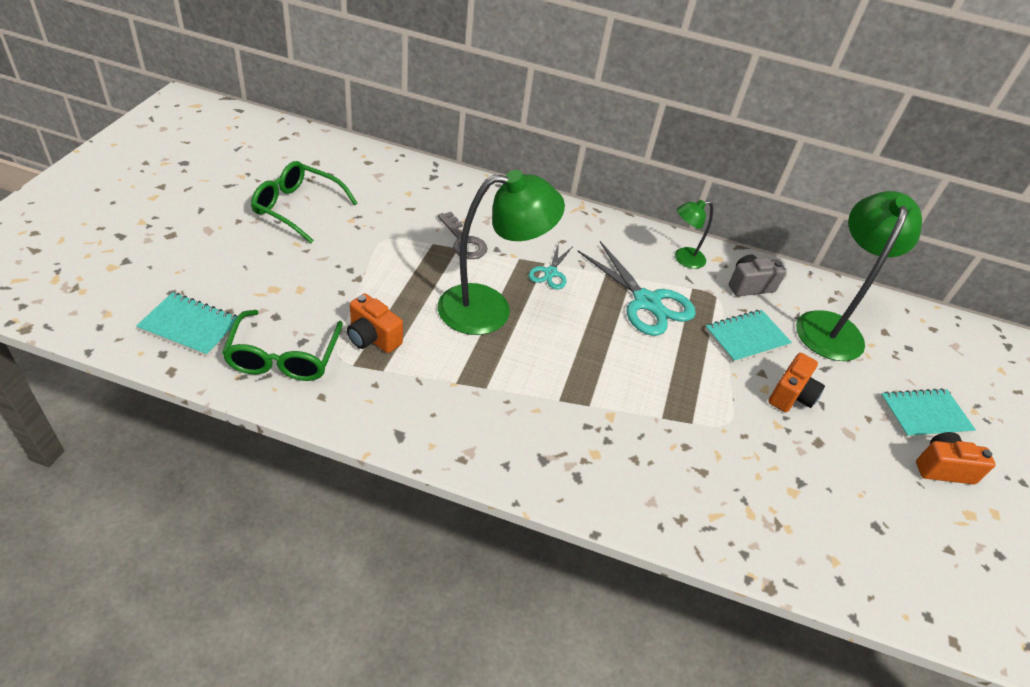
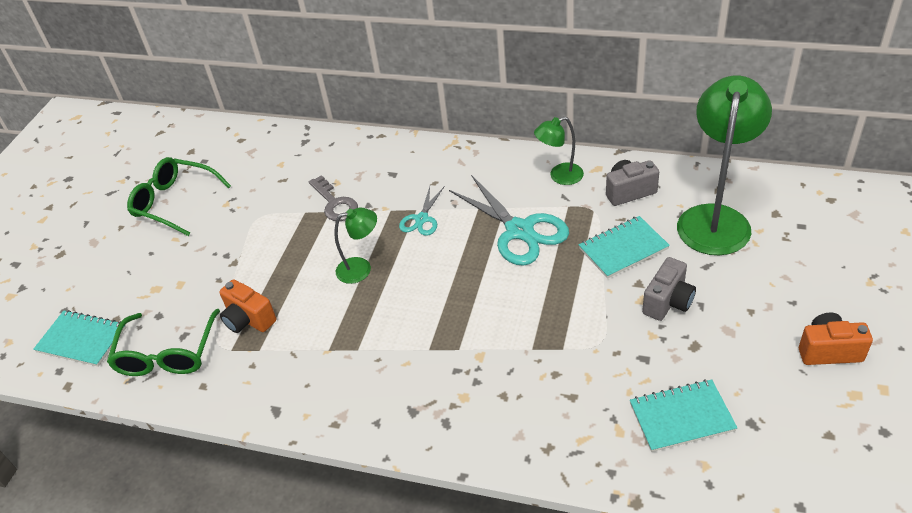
camera: 10 degrees right, 0 degrees up
(490, 309) = (361, 268): green lamp -> green lamp, size x0.50
(791, 396) = (668, 302): orange camera -> grey camera
(924, 415) = (813, 296): turquoise notebook -> turquoise notebook (681, 417)

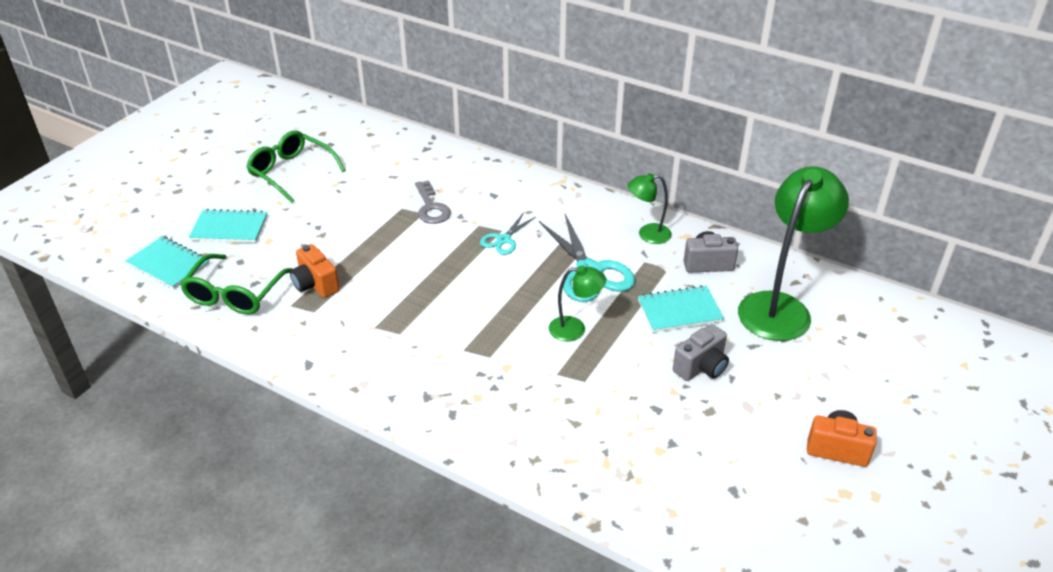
camera: 10 degrees right, 5 degrees down
(361, 268) = (431, 267): green lamp -> green lamp (575, 329)
(681, 417) = (669, 467): turquoise notebook -> turquoise notebook (229, 228)

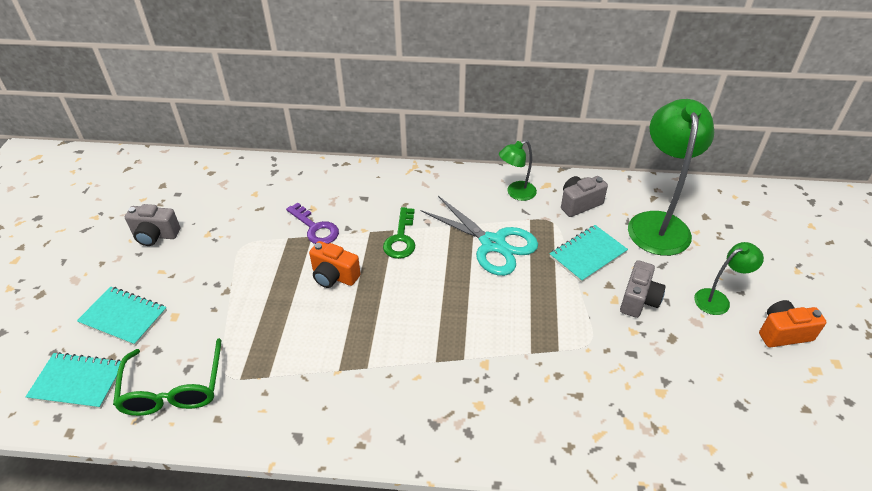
camera: 25 degrees left, 5 degrees up
(229, 228) = (124, 317): turquoise notebook -> turquoise notebook turned 45 degrees clockwise
(292, 172) = (155, 235): green glasses -> grey camera
(315, 284) = (252, 347): orange camera -> orange camera (334, 276)
(431, 207) = (315, 228): grey key -> purple key
(503, 240) = (401, 238): turquoise scissors -> green key
(575, 329) = (517, 303): green lamp -> green lamp (718, 299)

